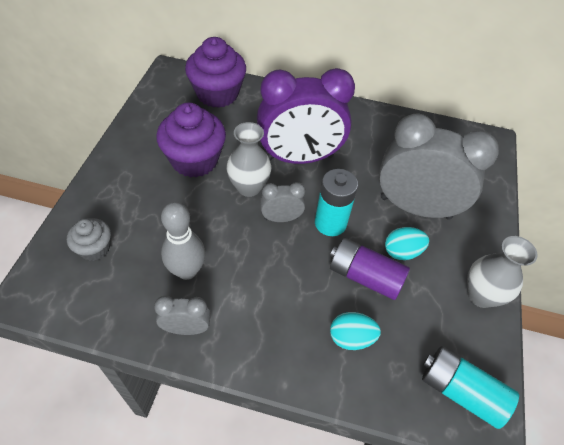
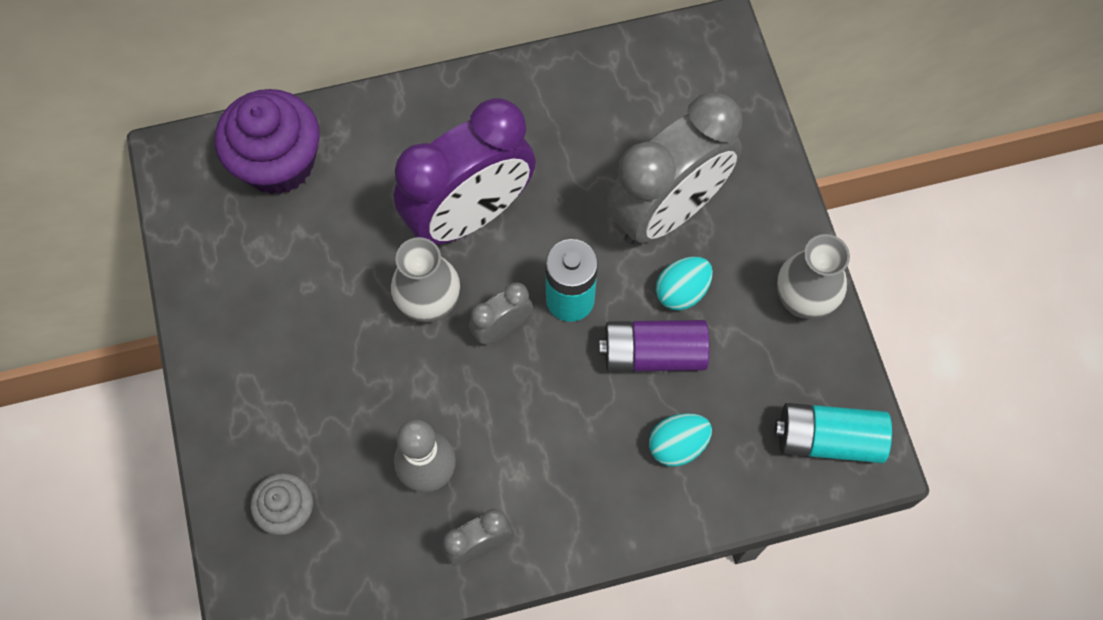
camera: 25 degrees left, 15 degrees up
(194, 160) = (325, 301): purple cupcake -> none
(415, 207) = (667, 211): grey clock -> grey clock turned 150 degrees clockwise

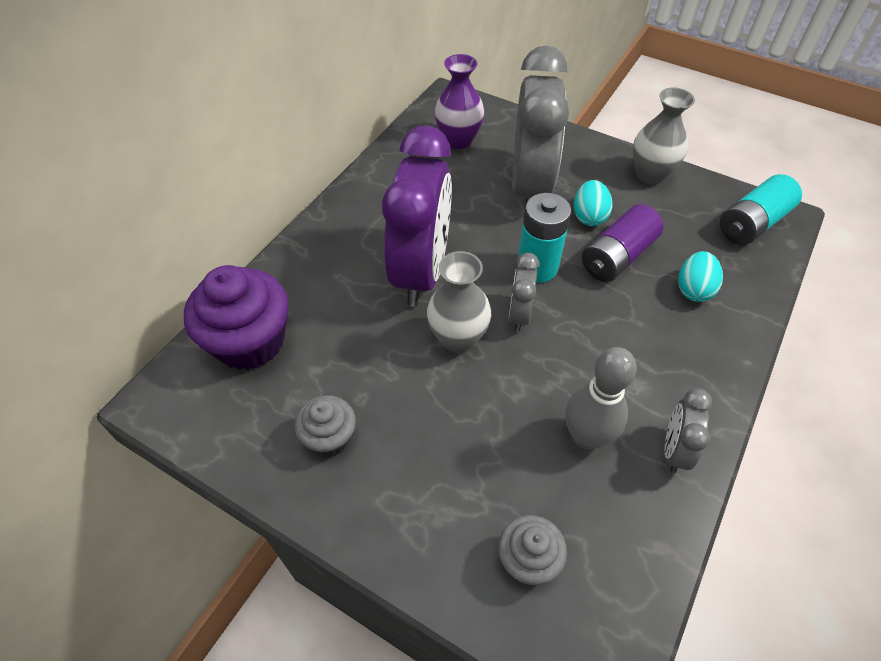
camera: 45 degrees left, 15 degrees down
(255, 297) = (329, 437): none -> grey cupcake
(665, 98) = (458, 140): none -> purple vase

